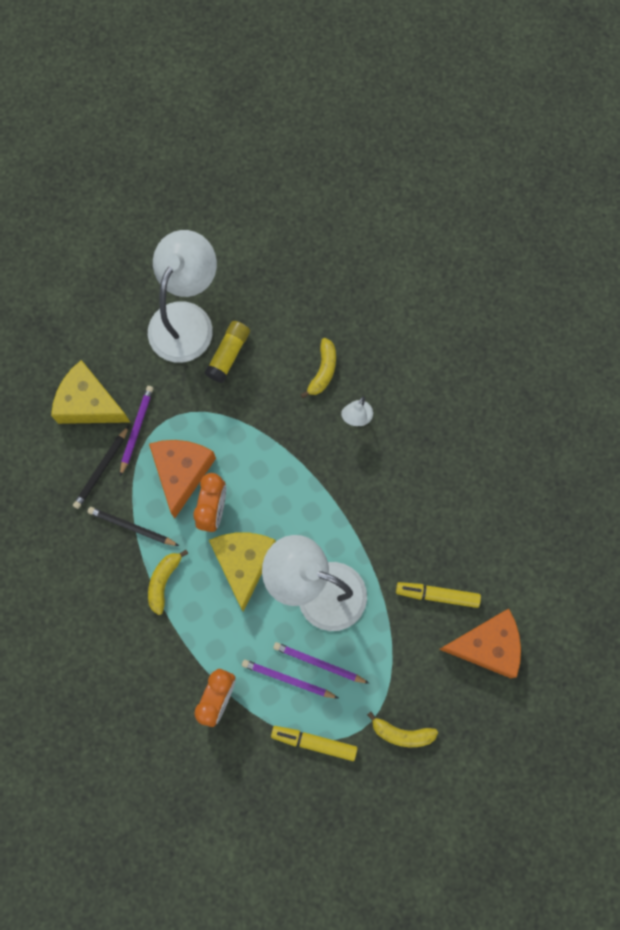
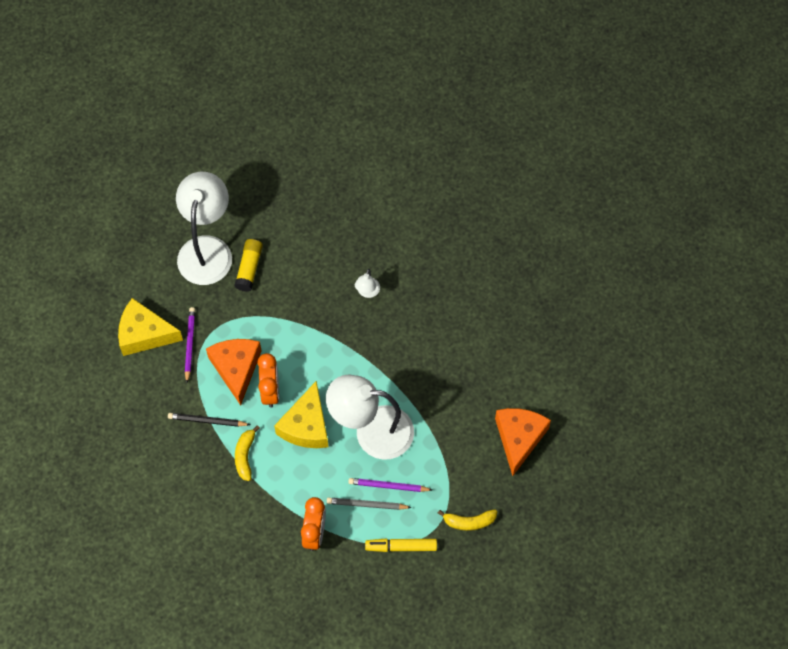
camera: 15 degrees left, 10 degrees down
(101, 469) = (169, 382): black pencil -> none
(243, 563) = (306, 426): yellow cheese -> yellow cheese turned 150 degrees counterclockwise
(287, 679) = (367, 505): purple pencil -> grey pencil
(323, 371) = (330, 262): yellow banana -> none
(437, 595) = (469, 410): yellow marker -> none
(487, 645) = (519, 438): orange cheese -> orange cheese turned 60 degrees counterclockwise

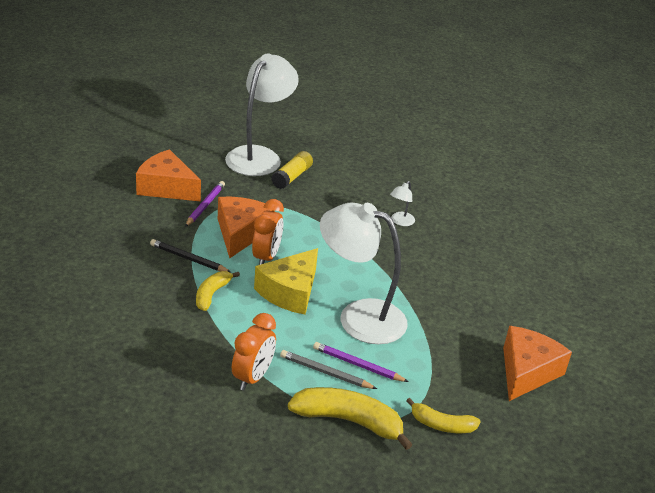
camera: 15 degrees right, 30 degrees down
(144, 334) = (166, 187): yellow cheese -> orange cheese
(401, 546) = (349, 421): yellow marker -> yellow banana

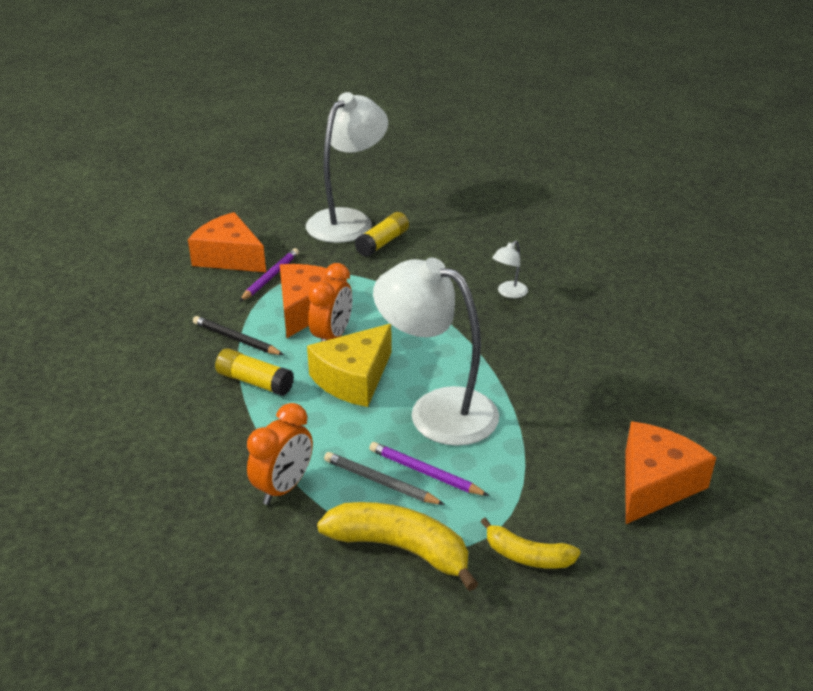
camera: 10 degrees right, 0 degrees up
(212, 294) = (255, 382): yellow banana -> yellow glue stick

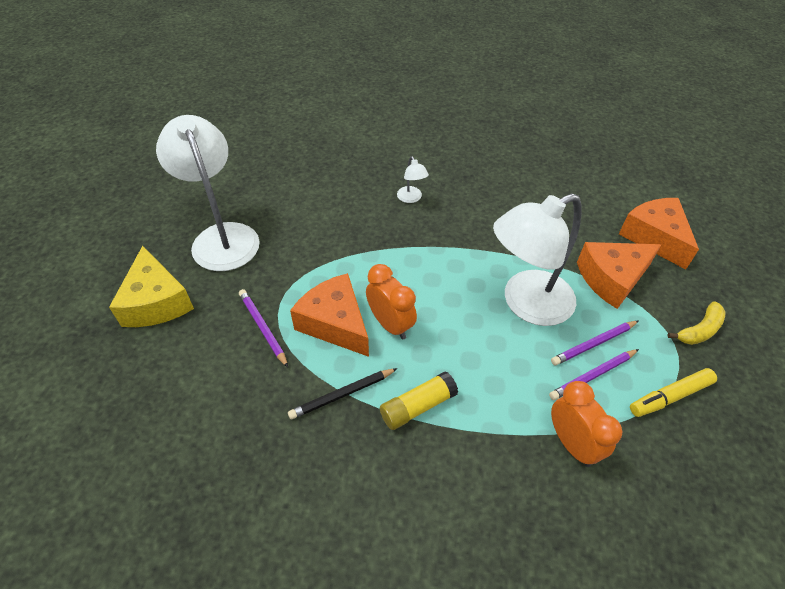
camera: 60 degrees left, 15 degrees up
(229, 257) = (199, 345): orange cheese -> orange cheese (612, 279)
(353, 379) = (457, 336): yellow cheese -> yellow cheese (156, 302)
(380, 482) = (592, 376): grey pencil -> purple pencil
(382, 243) = (280, 232): yellow glue stick -> none
(400, 548) = (670, 396): yellow banana -> yellow marker

